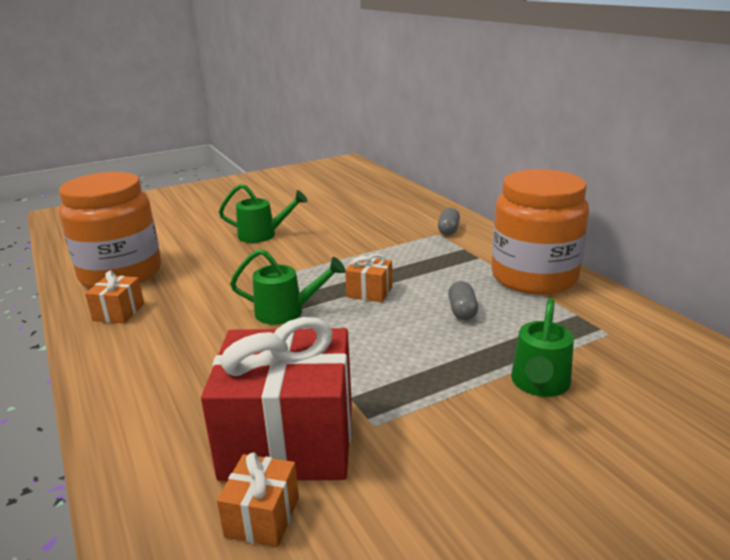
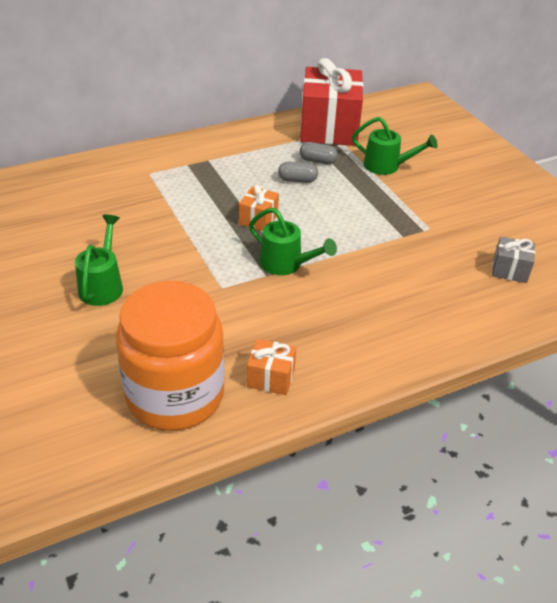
camera: 90 degrees left, 15 degrees up
(262, 517) = (510, 270): orange gift -> grey gift
(287, 312) = (286, 264): green watering can -> green watering can turned 120 degrees clockwise
(289, 440) = (448, 261): red gift -> red gift (329, 128)
(448, 230) = (143, 167): grey capsule -> grey capsule (318, 161)
(534, 277) = (250, 143): orange jar -> none

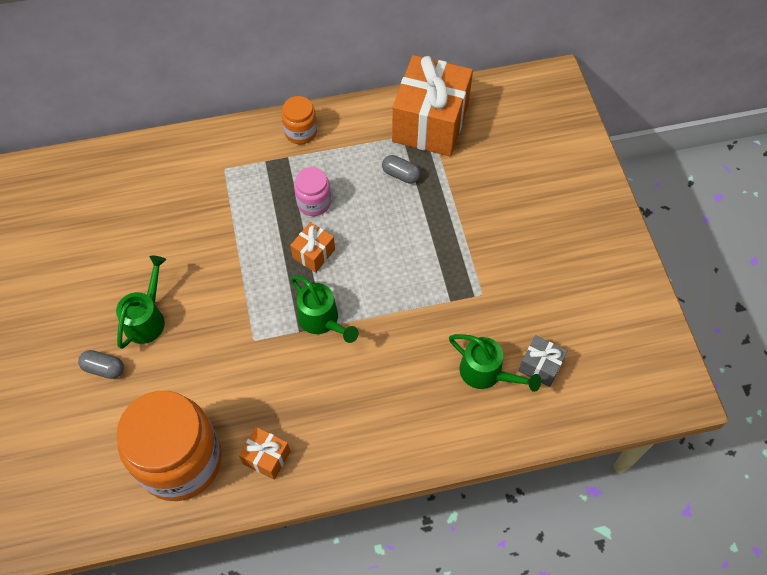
camera: 15 degrees right, 20 degrees up
(214, 144) = (301, 132): none -> orange jar
(244, 186) = (314, 202): none -> pink jar
(297, 180) = (370, 201): grey capsule -> grey capsule (104, 368)
(329, 128) = (430, 123): red gift -> orange gift
(387, 166) = (472, 194): green watering can -> green watering can (486, 373)

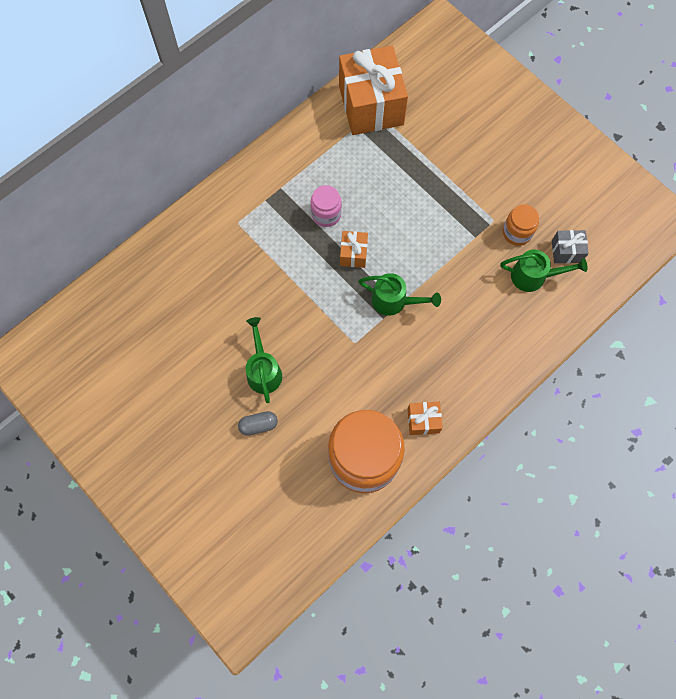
camera: 30 degrees left, 10 degrees up
(301, 132) = (276, 162): orange jar -> orange jar (517, 233)
(401, 175) = (376, 158): grey capsule -> none

